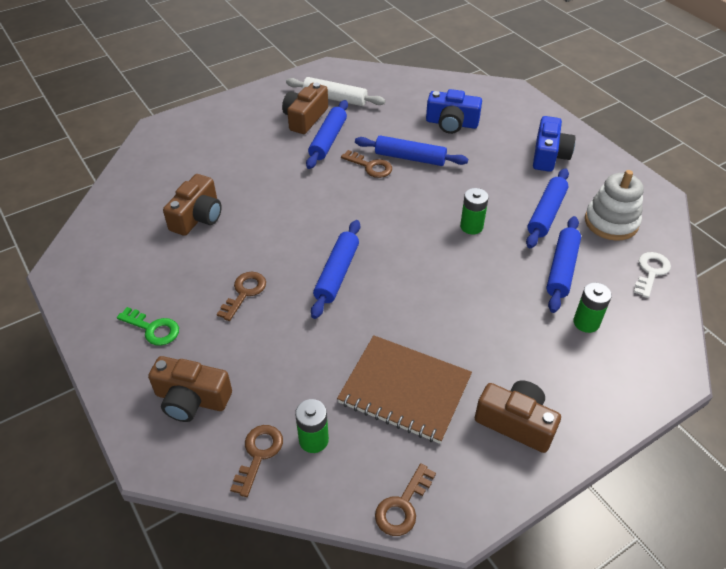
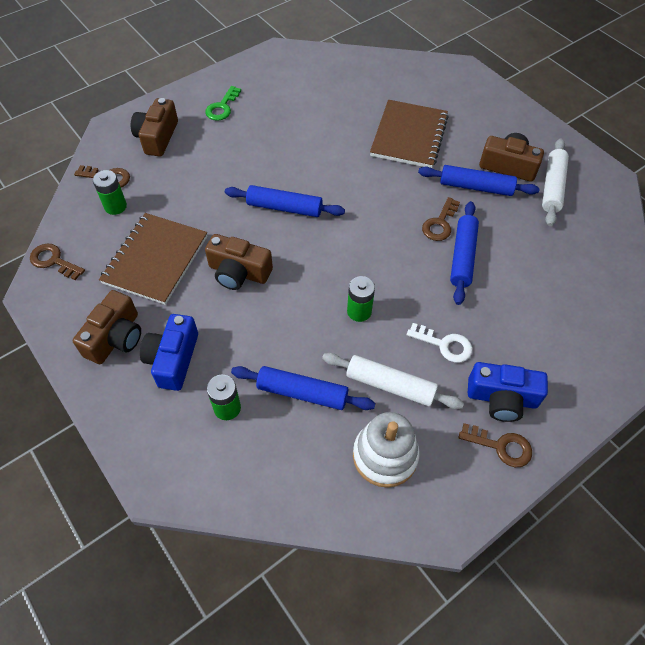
camera: 85 degrees right, 10 degrees up
(198, 217) = (346, 111): brown camera -> brown camera (238, 272)
(244, 293) = (260, 151): brown key -> brown key (501, 446)
(249, 174) = (409, 136): none -> brown notebook
(451, 123) = (539, 295): blue camera -> blue camera (173, 359)
(546, 214) = (390, 385): blue rolling pin -> white rolling pin
(650, 272) = (304, 488): white key -> white key (444, 344)

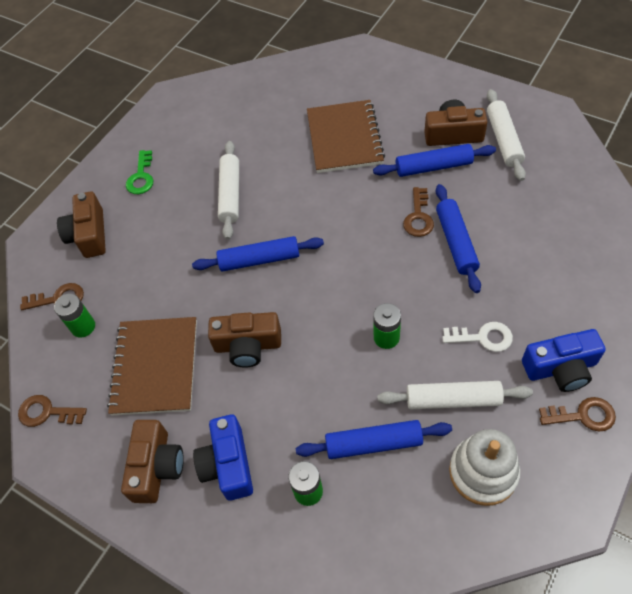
camera: 15 degrees left, 0 degrees up
(287, 147) = (230, 194): none -> white rolling pin

